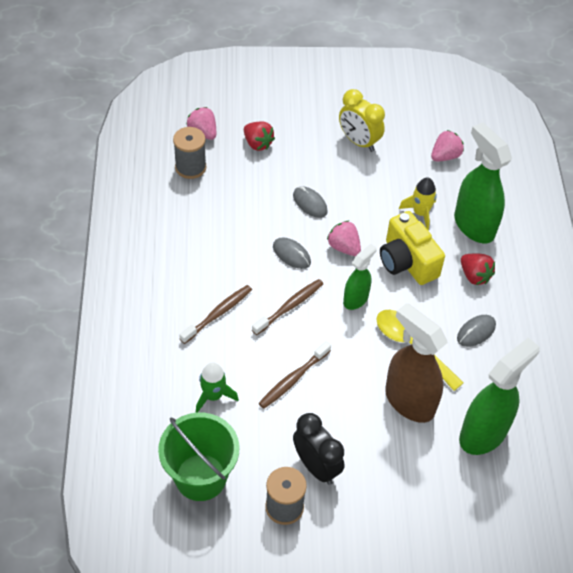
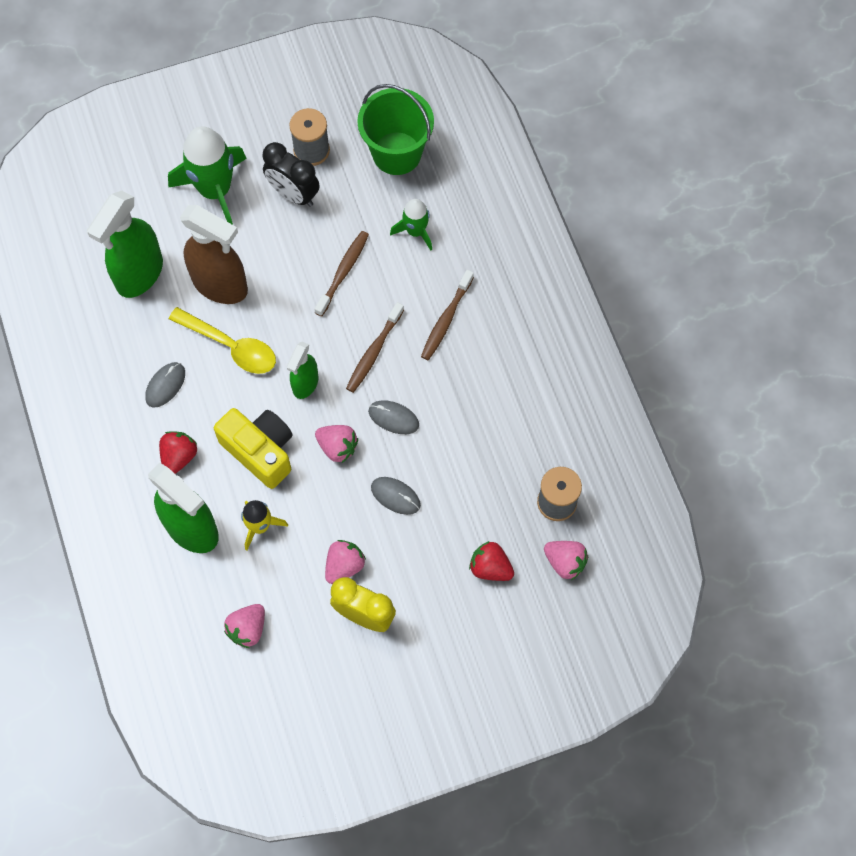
camera: 165 degrees right, 15 degrees up
(363, 173) = (344, 566): none -> pink strawberry
(393, 494) = (215, 190): none -> green rocket
(474, 276) = (179, 457): red strawberry -> red strawberry turned 75 degrees clockwise

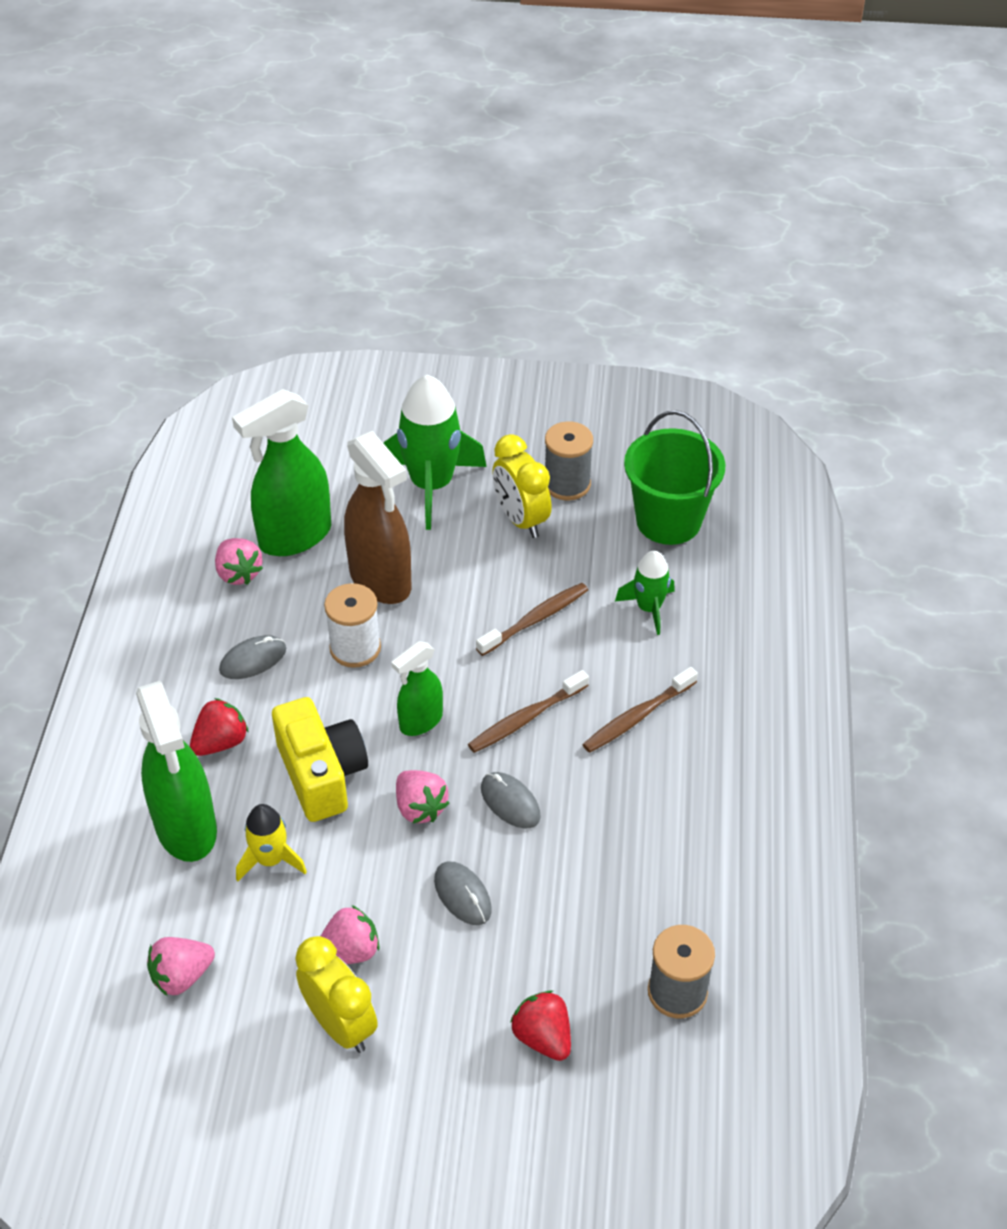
camera: 25 degrees right, 20 degrees down
(231, 346) = (355, 648): yellow spoon -> white spool
(293, 194) = (521, 520): black clock -> yellow clock
(565, 562) = (651, 1075): pink strawberry -> pink strawberry (239, 573)

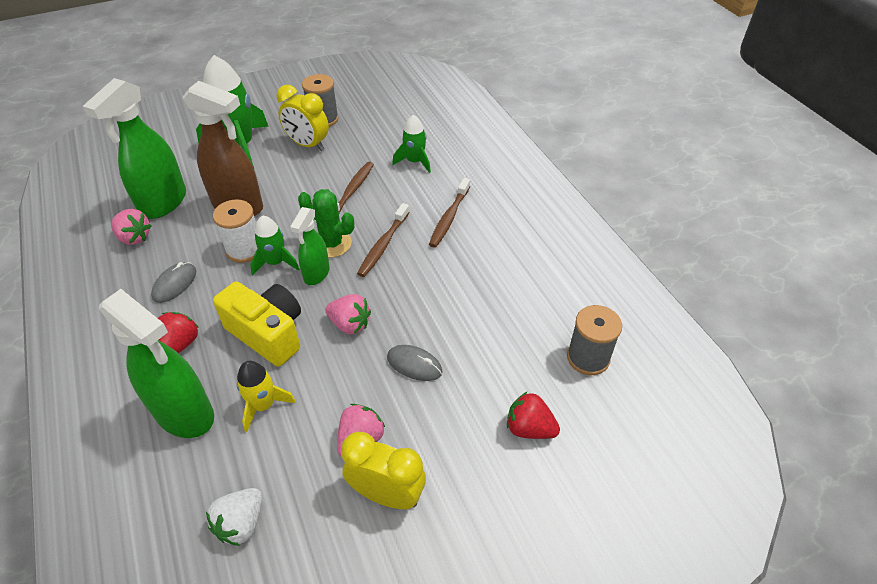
camera: 30 degrees left, 0 degrees up
(182, 976) = (241, 523): pink strawberry -> white strawberry
(381, 683) = (275, 262): none -> green rocket
(463, 687) = (332, 244): none -> green cactus
(510, 802) = (406, 295): grey mouse -> none
(668, 521) = (394, 117): green bucket -> none

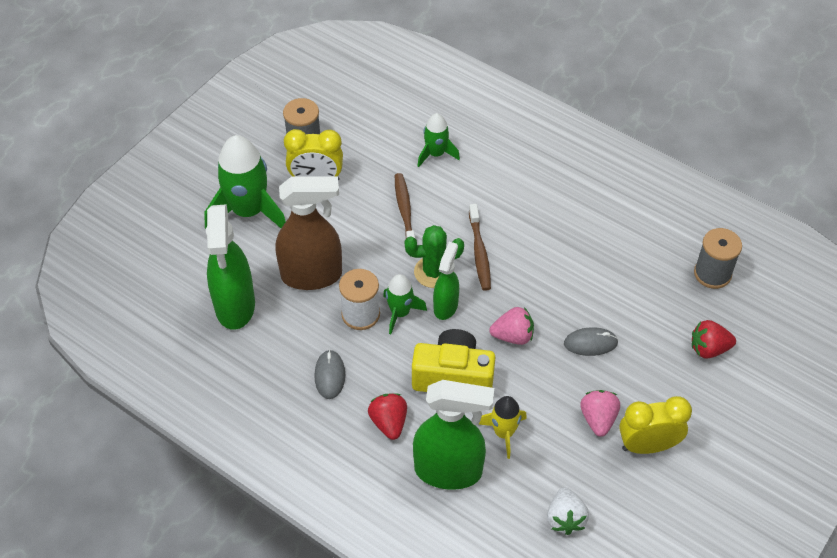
camera: 30 degrees left, 5 degrees up
(134, 237) = (244, 352): pink strawberry -> none
(316, 274) = (446, 306): green spray bottle -> green spray bottle turned 150 degrees counterclockwise
(449, 218) = (514, 199): brown toothbrush -> none

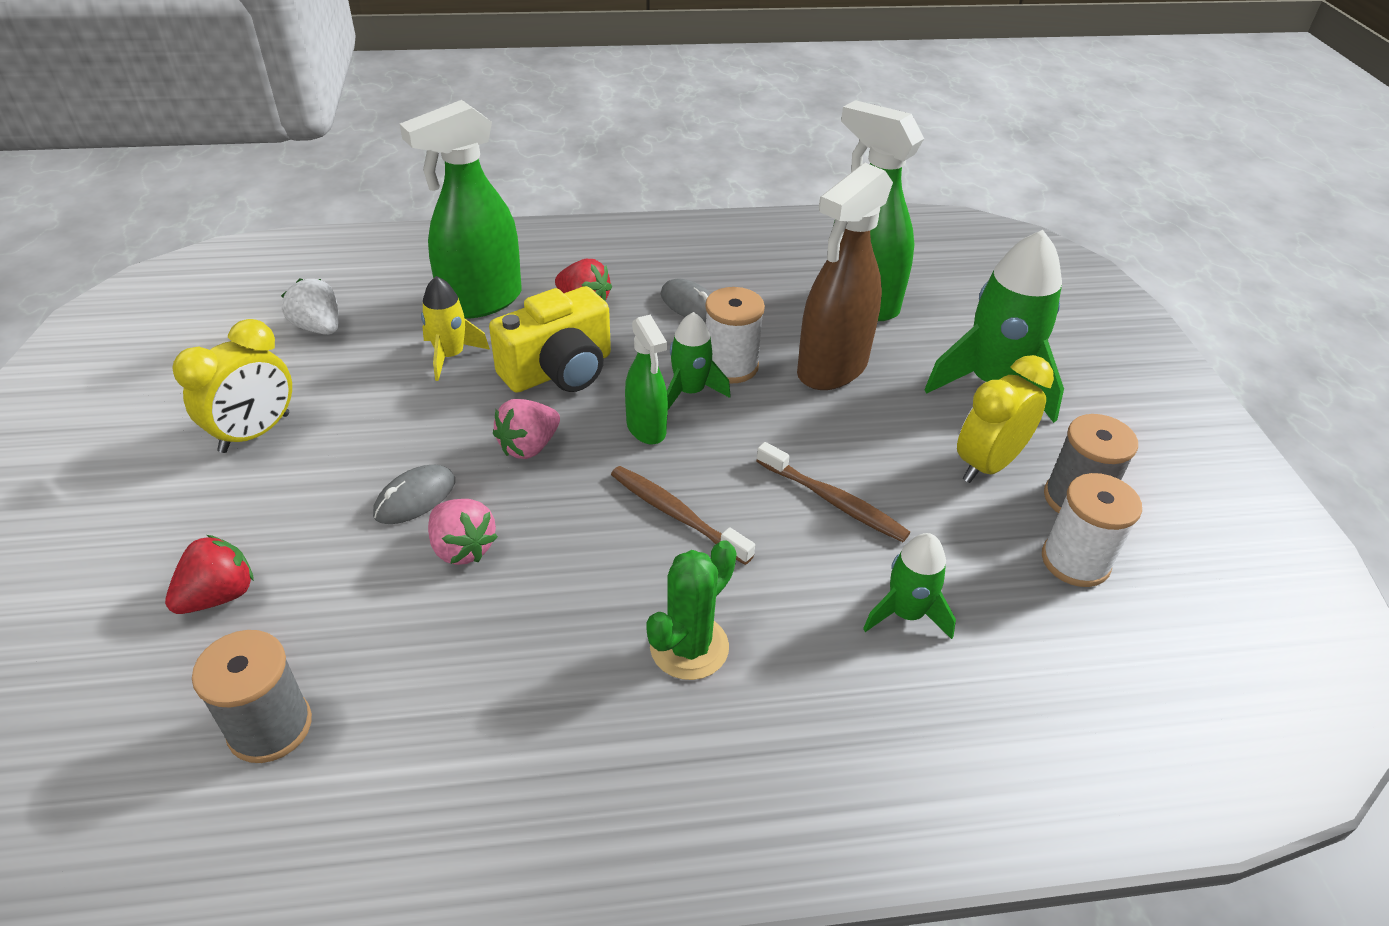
camera: 135 degrees right, 10 degrees down
(344, 125) = (1075, 561): none -> white spool
(433, 272) = (705, 455): green cactus -> green cactus (689, 647)
(598, 419) = (342, 425): pink strawberry -> pink strawberry (462, 548)

